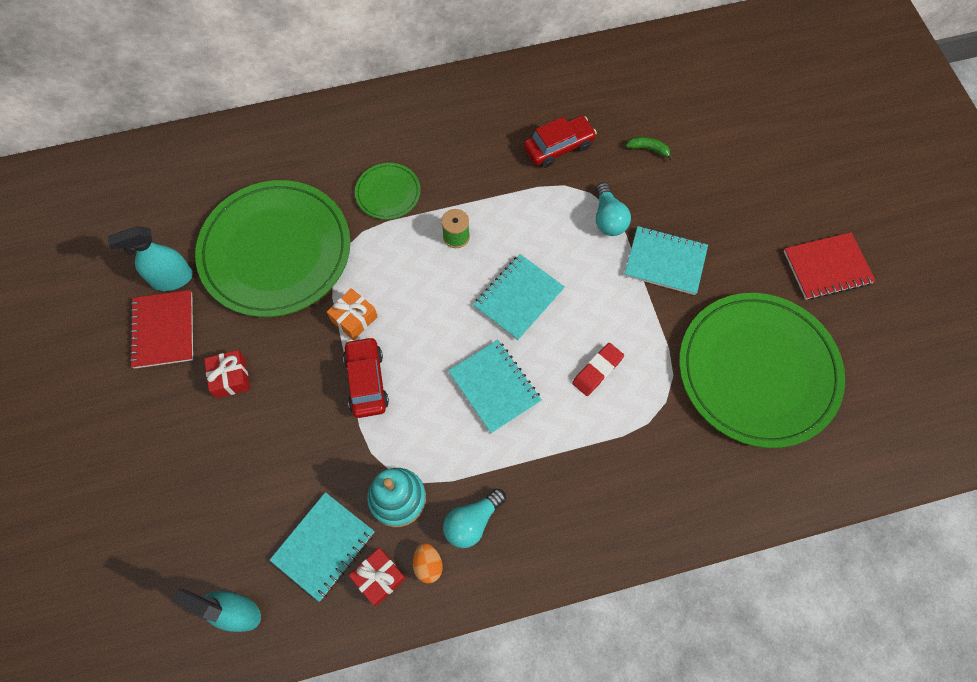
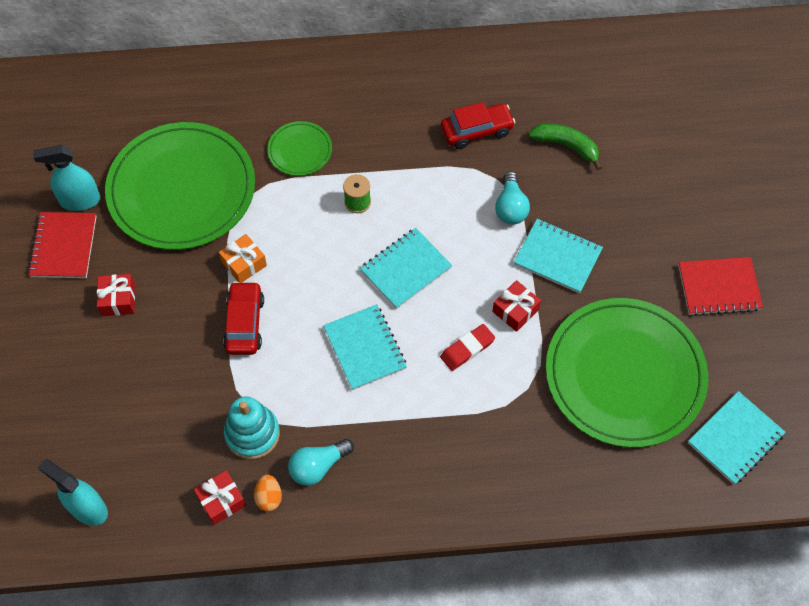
camera: 10 degrees right, 5 degrees down
(323, 546) = (176, 465): turquoise notebook -> turquoise notebook (735, 439)
(636, 323) = (515, 310): none -> red gift
(648, 149) = (566, 146): green banana -> green banana, size x1.62

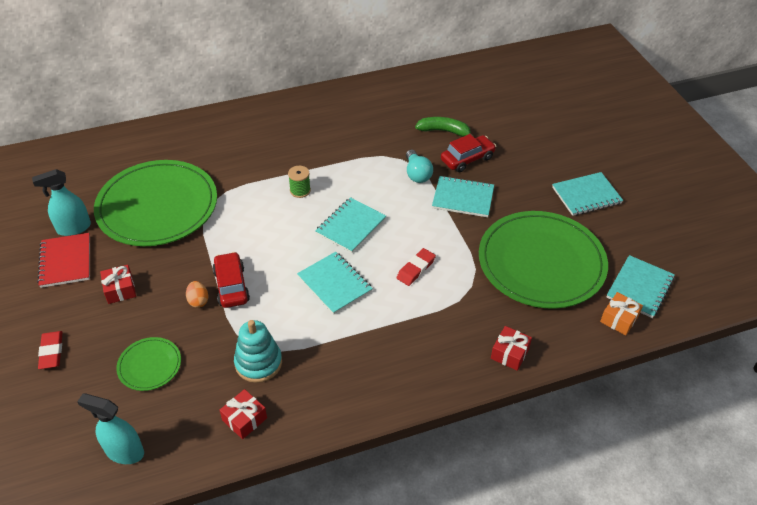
camera: 15 degrees left, 15 degrees down
(31, 365) = (51, 352): none -> red eraser
(244, 264) = (220, 246): orange gift -> orange gift (619, 319)
(269, 497) = (285, 407): orange egg -> orange egg (198, 301)
(300, 150) = (246, 166): green plate -> green plate (149, 365)
(318, 466) = (321, 375): turquoise light bulb -> none
(476, 131) = (376, 133): red car -> red car (467, 159)
(515, 310) = (444, 237): red gift -> red gift (509, 353)
(719, 287) = (586, 195): red notebook -> turquoise notebook

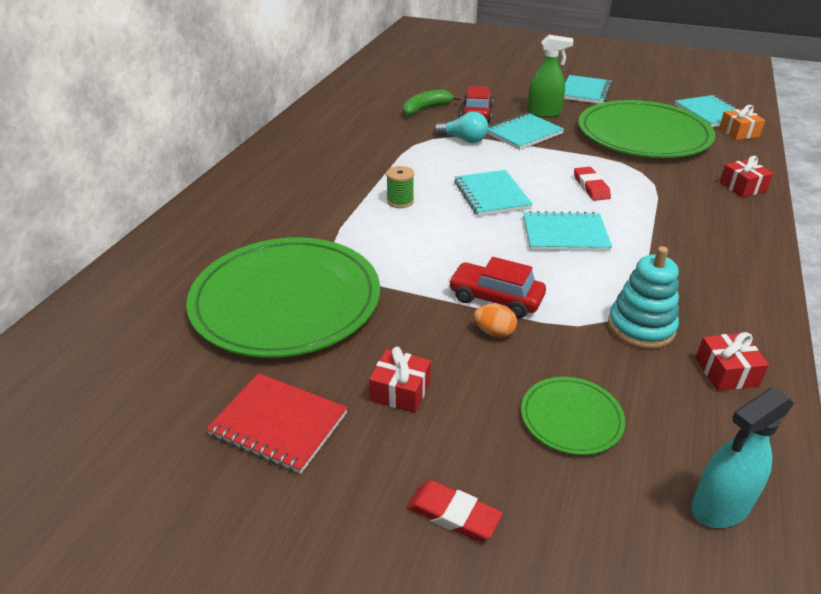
camera: 50 degrees left, 10 degrees down
(73, 228) = (221, 389): turquoise spray bottle -> none
(512, 192) = (544, 113): none -> green spray bottle

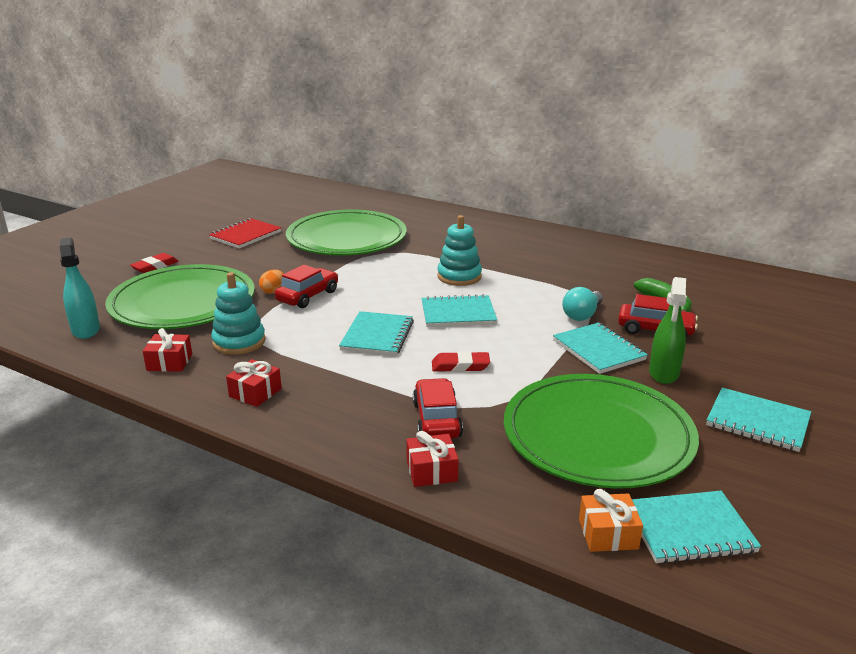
camera: 100 degrees right, 10 degrees down
(400, 201) = (459, 276): green spool -> turquoise stacking toy
(400, 391) = (244, 262): red gift -> red gift (255, 392)
(571, 418) = (183, 302): green plate -> green plate, size x2.25
(680, 191) = (436, 420): none -> red car

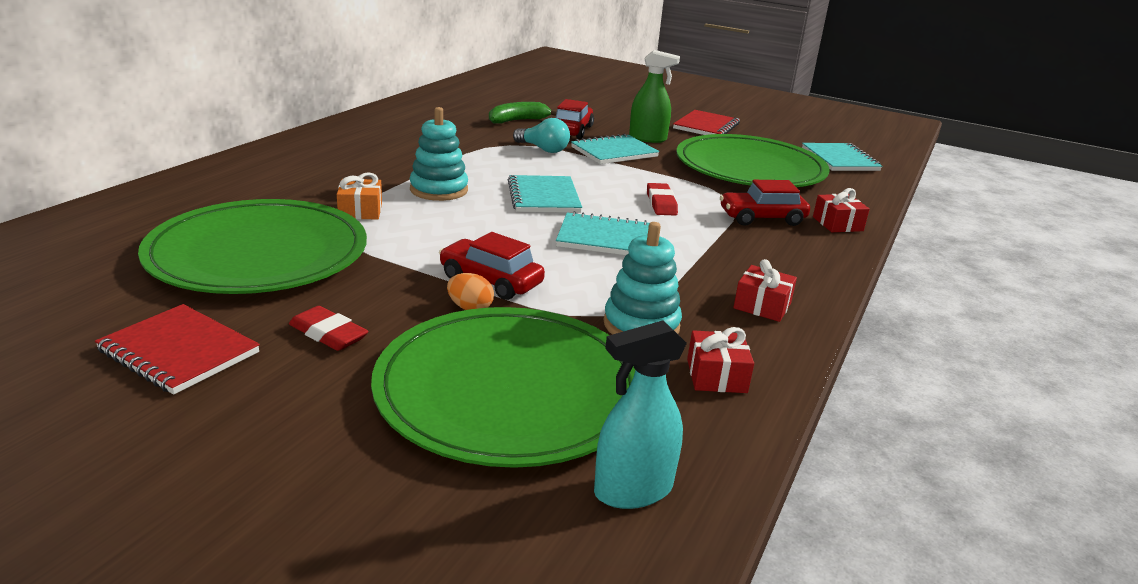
camera: 95 degrees left, 0 degrees up
(155, 266) = (319, 453): red eraser -> red eraser (328, 334)
(608, 534) = (862, 179): orange gift -> orange gift (360, 211)
(757, 422) = (706, 126): turquoise notebook -> red notebook

